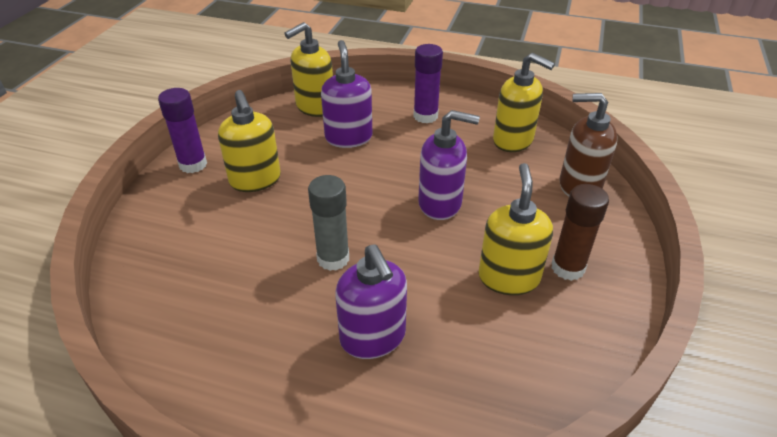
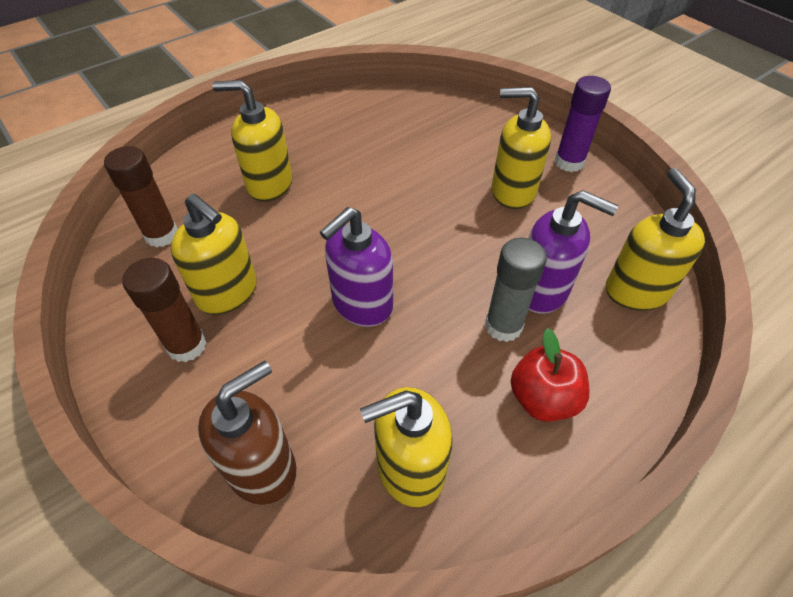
camera: 125 degrees right, 10 degrees up
(333, 258) = (364, 197): grey glue stick -> grey glue stick (503, 326)
(373, 338) = (269, 184): purple soap dispenser -> yellow soap dispenser
(425, 116) = (543, 399): purple glue stick -> red apple
(511, 373) = (161, 235): none -> brown glue stick

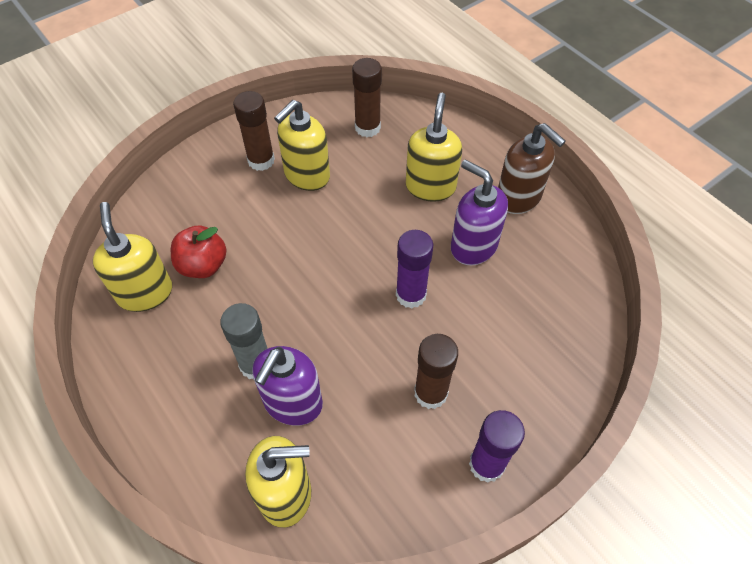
camera: 90 degrees right, 5 degrees up
(262, 468) = (163, 212): brown soap dispenser -> brown soap dispenser (519, 198)
(362, 304) = (288, 261): purple soap dispenser -> purple soap dispenser (473, 246)
(408, 202) = (411, 295): none -> purple glue stick
(512, 191) = (430, 393): yellow soap dispenser -> brown glue stick
(543, 399) = (182, 386): red apple -> red apple (203, 265)

